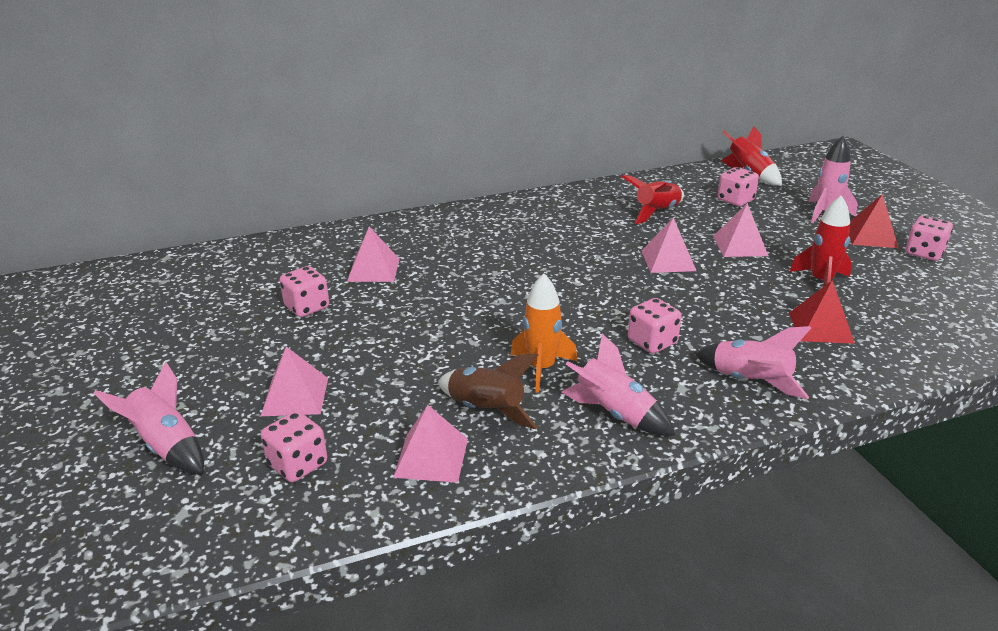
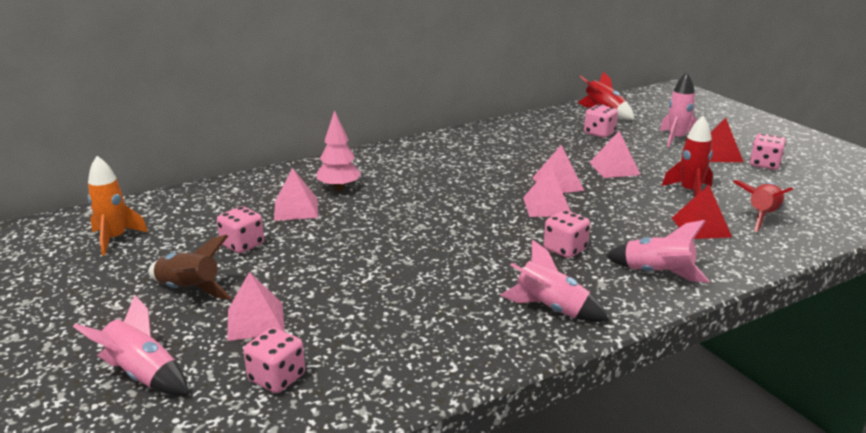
camera: 10 degrees left, 5 degrees down
(426, 248) = (339, 188): none -> pink tree
(431, 457) = (400, 360): pink pyramid -> pink pyramid (547, 206)
(486, 410) = (437, 316): brown rocket -> brown rocket (189, 290)
(541, 368) = (475, 278): orange rocket -> orange rocket (115, 239)
(656, 212) = (535, 146): red rocket -> red rocket (762, 216)

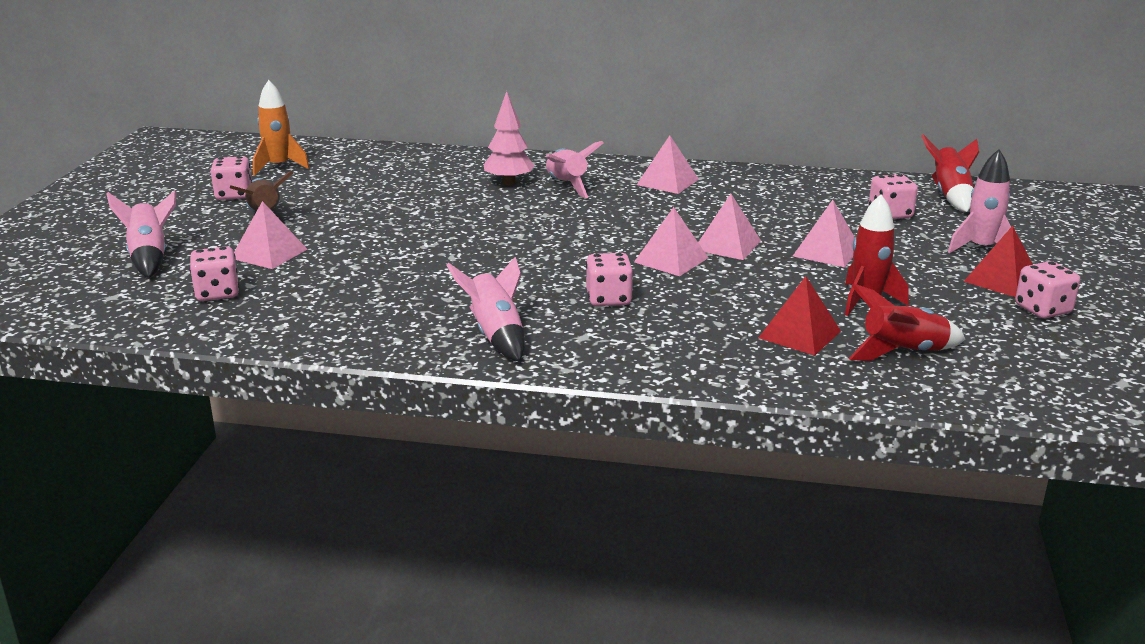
camera: 40 degrees right, 0 degrees up
(242, 245) = (354, 200): pink dice -> pink dice (234, 195)
(296, 209) = (442, 187): pink pyramid -> pink pyramid (667, 182)
(657, 273) = (655, 351): pink rocket -> pink rocket (566, 185)

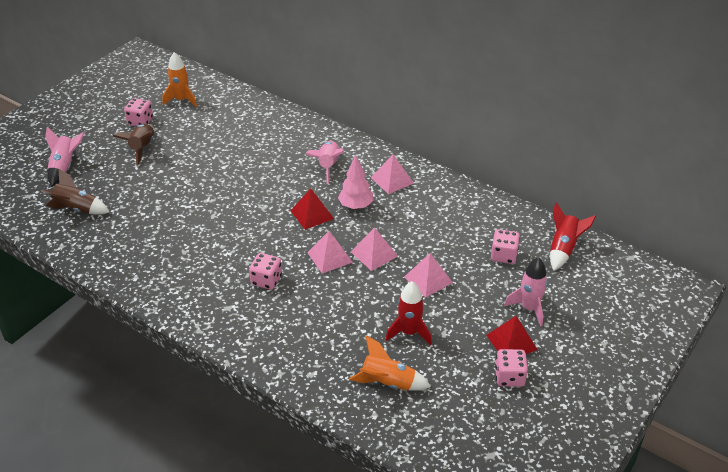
camera: 25 degrees right, 15 degrees up
(217, 293) = (77, 209): pink dice -> brown rocket
(269, 253) = (123, 182): pink pyramid -> none
(496, 335) = (185, 290): pink rocket -> none
(509, 183) = (297, 153): pink tree -> pink tree (356, 206)
(799, 334) = (344, 347): red pyramid -> red pyramid (312, 214)
(902, 352) = (388, 383): red rocket -> orange rocket

